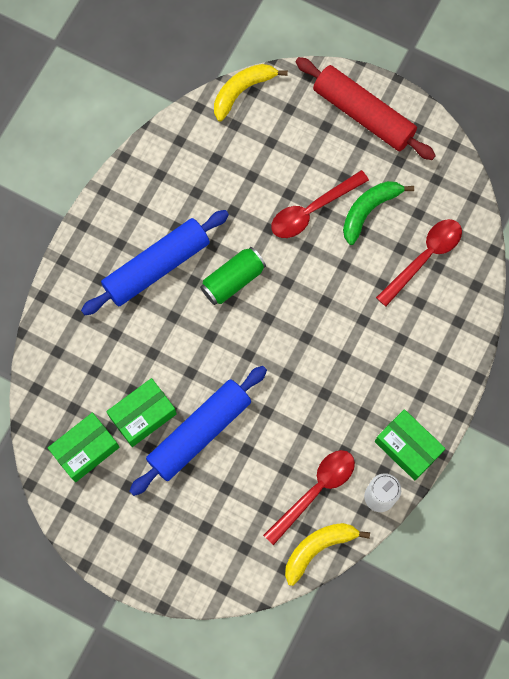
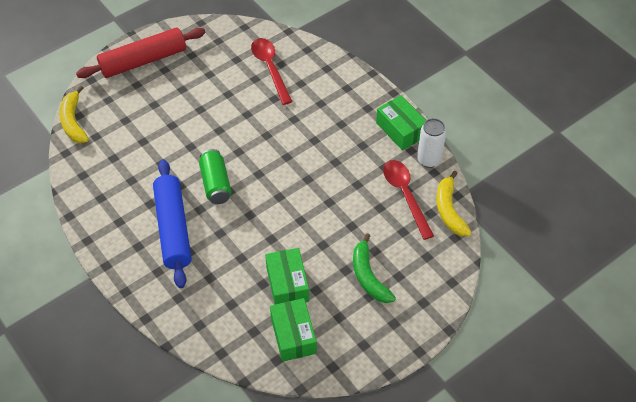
camera: 65 degrees left, 20 degrees down
(199, 432) = (322, 251): blue rolling pin -> none
(312, 210) = (194, 116): red spoon -> none
(369, 210) = (216, 85): green banana -> green banana (368, 276)
(407, 447) = (401, 129): green box -> green box turned 75 degrees clockwise

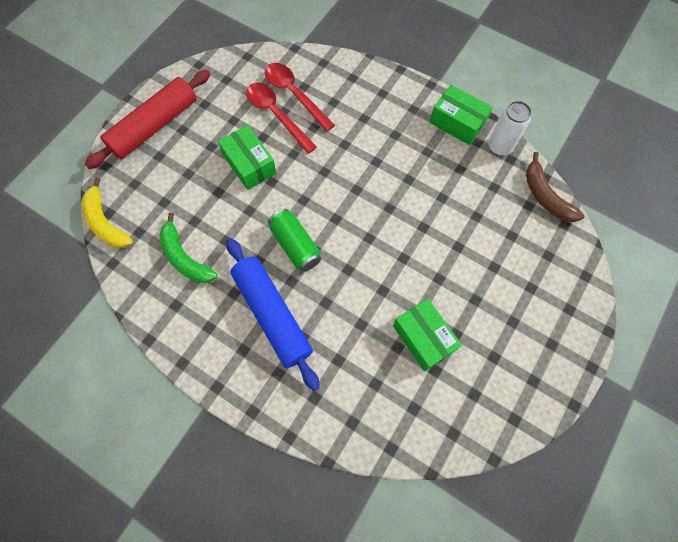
camera: 20 degrees left, 15 degrees up
(293, 335) = (457, 397): green box -> green box (249, 164)
(368, 276) = (502, 299): green banana -> green banana (184, 258)
(405, 195) = (495, 194): red spoon -> red spoon (276, 115)
(449, 210) = (545, 196): yellow banana -> brown banana

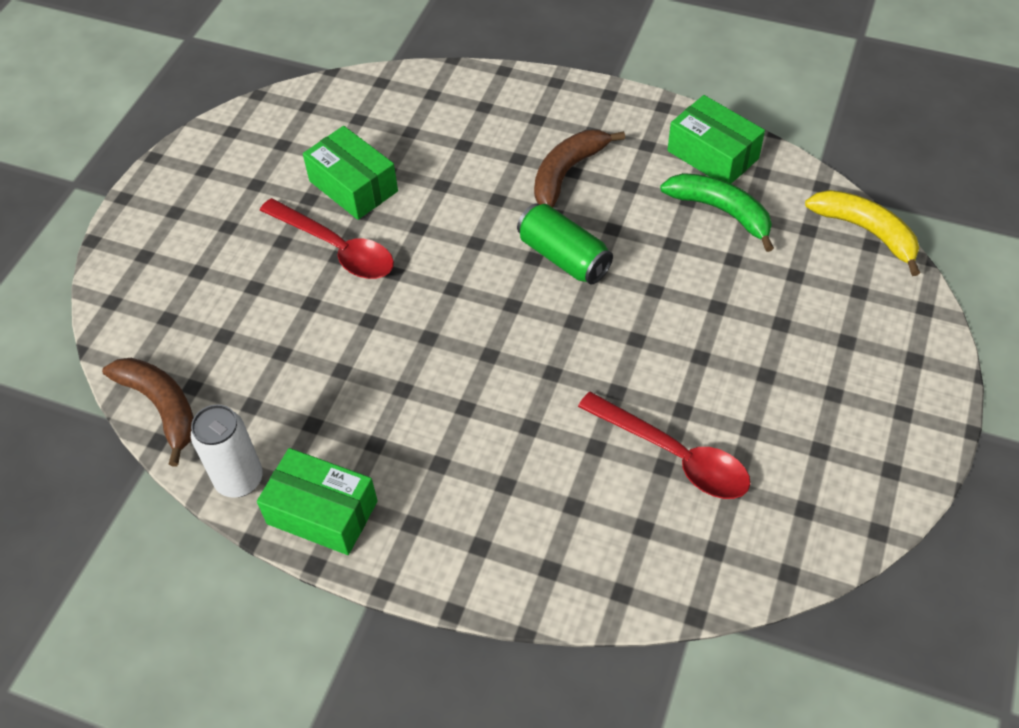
camera: 170 degrees right, 15 degrees down
(154, 126) = (886, 389): red rolling pin -> none
(249, 164) = (685, 358): green box -> green box (713, 155)
(272, 314) = (567, 173): blue rolling pin -> brown banana
(294, 94) = (655, 505): red spoon -> red spoon (336, 248)

